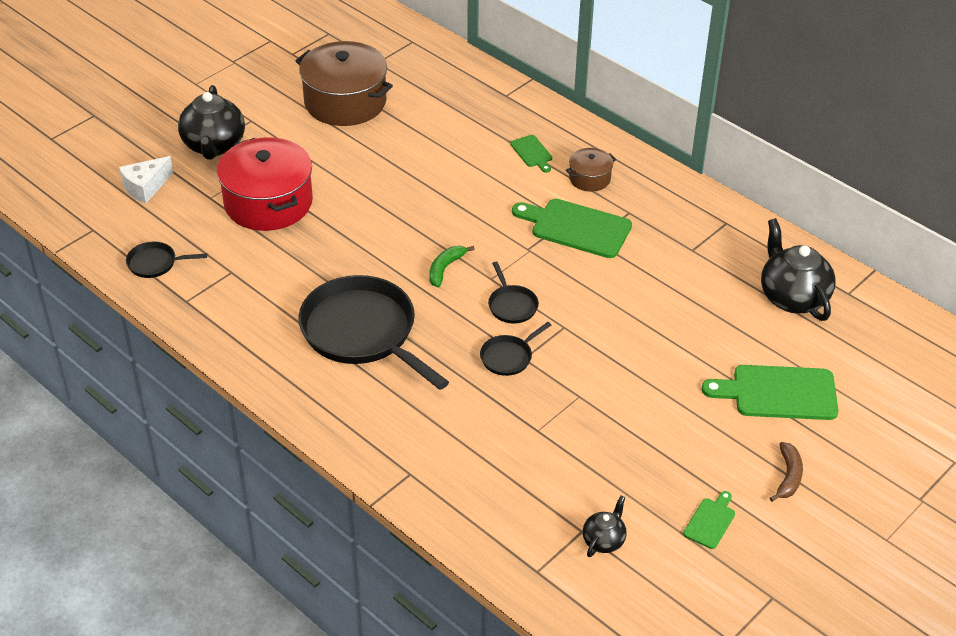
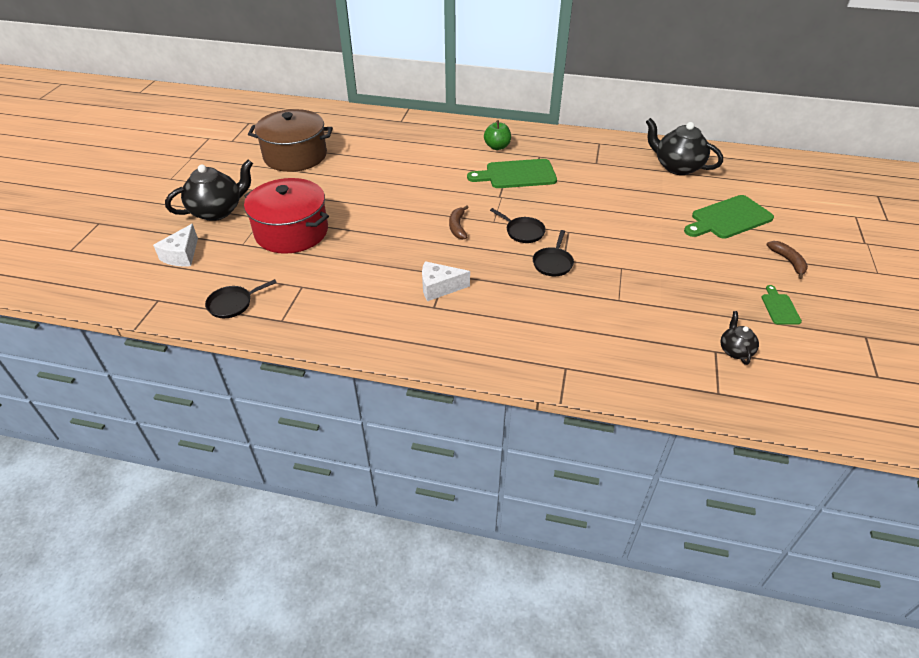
camera: 30 degrees left, 0 degrees up
(214, 146) = (217, 211): black teapot -> black teapot turned 90 degrees counterclockwise
(363, 332) = (439, 288): black pan -> white cheese
(445, 269) = (457, 227): green banana -> brown banana
(532, 153) = (448, 145): green cutting board -> none
(589, 178) = (497, 147): brown pot -> green apple

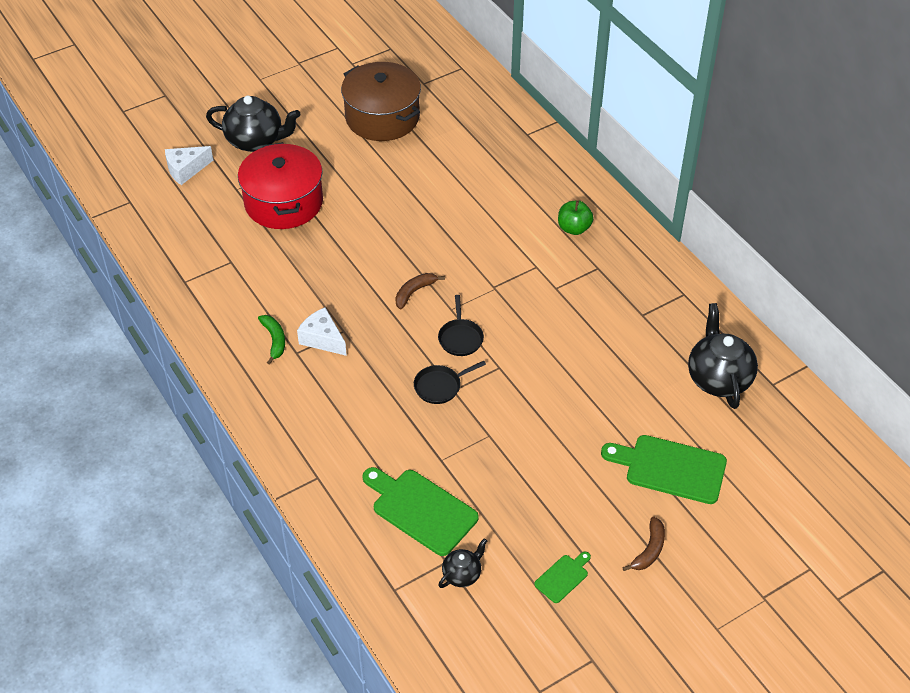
camera: 45 degrees right, 5 degrees up
(233, 304) = (170, 242): black pan -> none
(406, 310) = (274, 340): none -> green banana
(516, 174) = (544, 274): green cutting board -> green cutting board (421, 509)

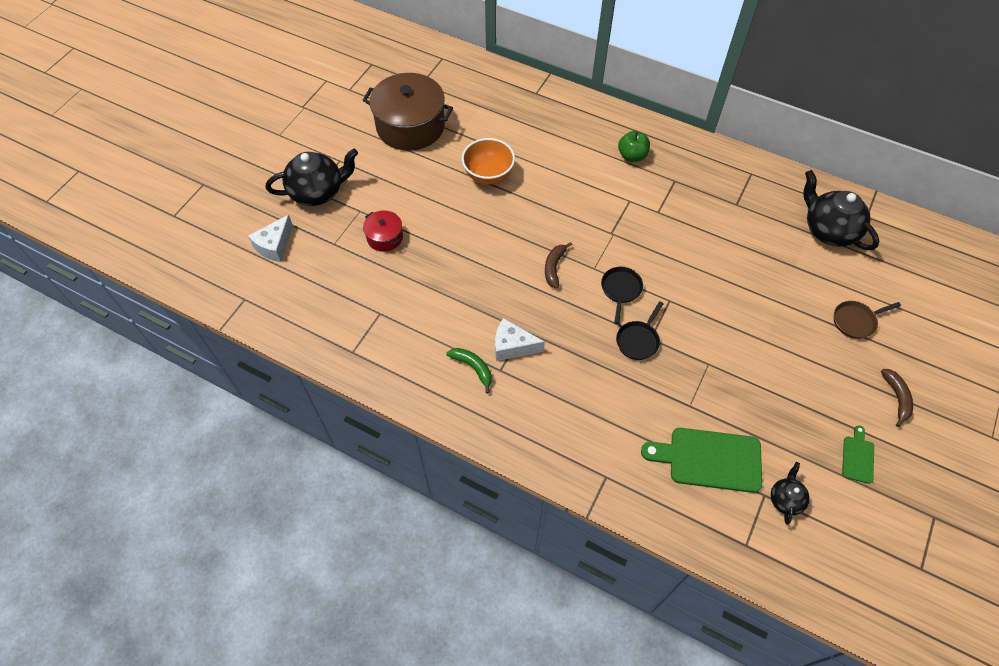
camera: 30 degrees left, 10 degrees up
(283, 202) = (385, 237): red pot -> red pot, size x0.48
(419, 189) = (488, 175): none -> orange bowl
(460, 338) = (620, 290): black pan -> black pan turned 135 degrees counterclockwise
(670, 468) = (856, 321): green cutting board -> brown pan

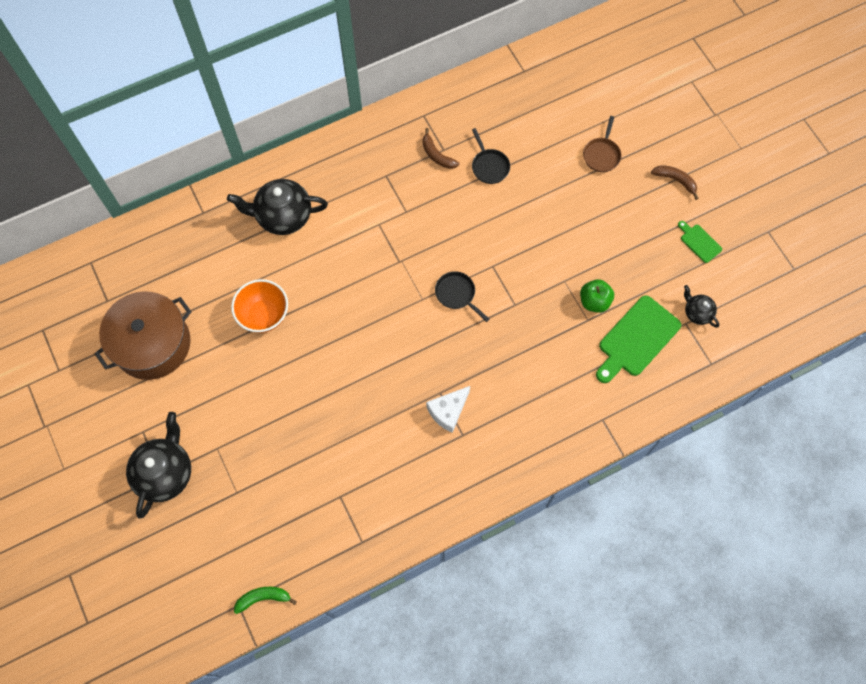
camera: 55 degrees left, 10 degrees up
(274, 246) = (198, 546): white cheese -> none
(385, 237) = (263, 444): red pot -> none
(473, 368) = (446, 454): green banana -> green banana (263, 598)
(554, 267) = (399, 329): brown banana -> brown banana (437, 155)
(632, 156) = (335, 188): green apple -> green apple (594, 301)
(638, 340) = (510, 315): black pan -> black pan (489, 166)
(828, 230) = (515, 107): black teapot -> black teapot (283, 216)

